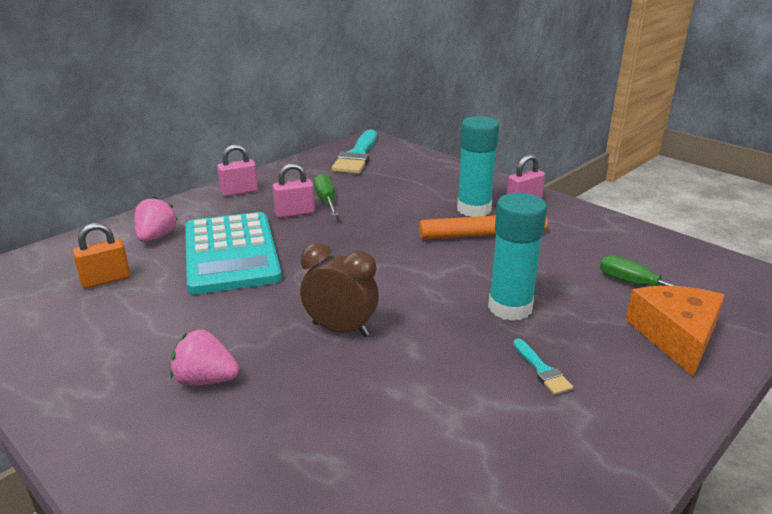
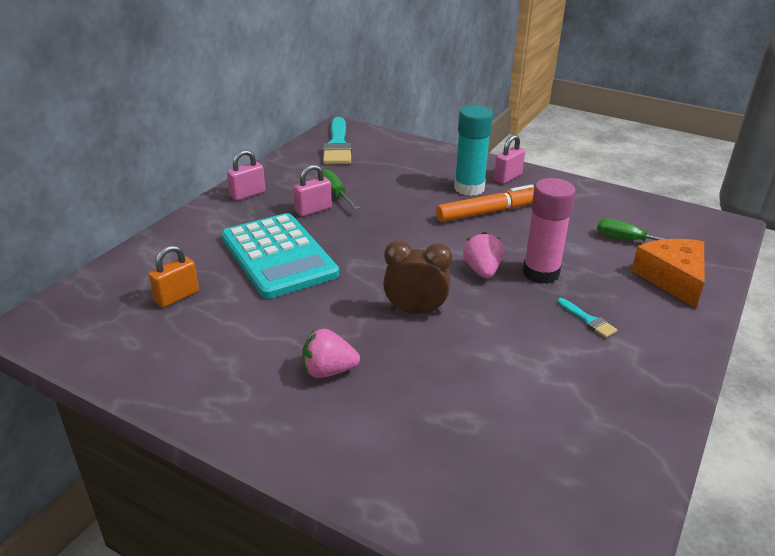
camera: 15 degrees left, 5 degrees up
(156, 237) = (197, 249): pink strawberry -> pink strawberry (482, 271)
(510, 308) = (540, 273): turquoise glue stick -> pink glue stick

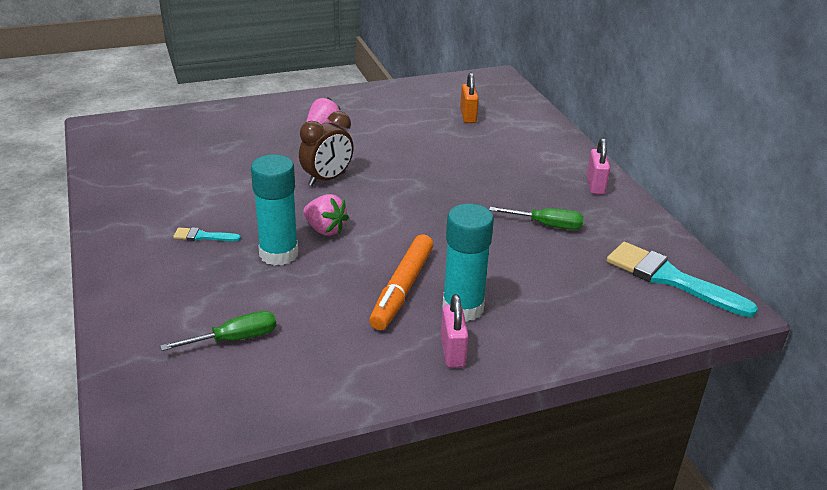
camera: 130 degrees right, 0 degrees up
(278, 256) = (471, 161): turquoise calculator -> none
(313, 210) = (527, 202): pink padlock -> none
(540, 273) = (279, 254): pink glue stick -> turquoise glue stick
(672, 279) = (158, 316): orange cheese -> none

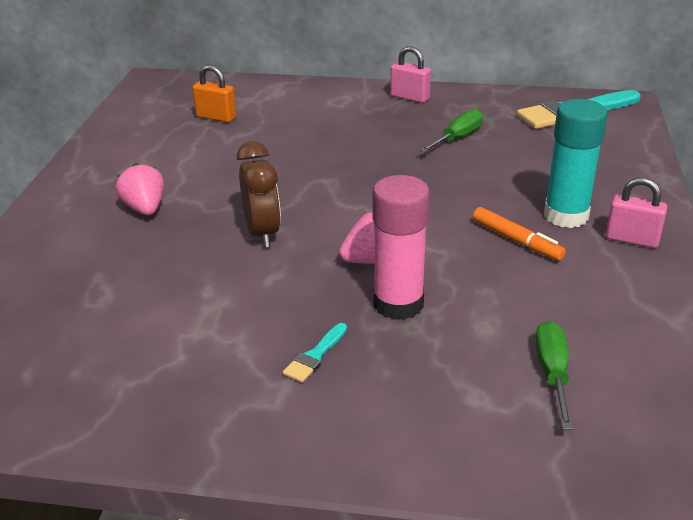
camera: 60 degrees left, 0 degrees up
(279, 254) = (398, 304): turquoise glue stick -> pink glue stick
(402, 289) = (516, 240): orange marker -> orange marker, size x0.66

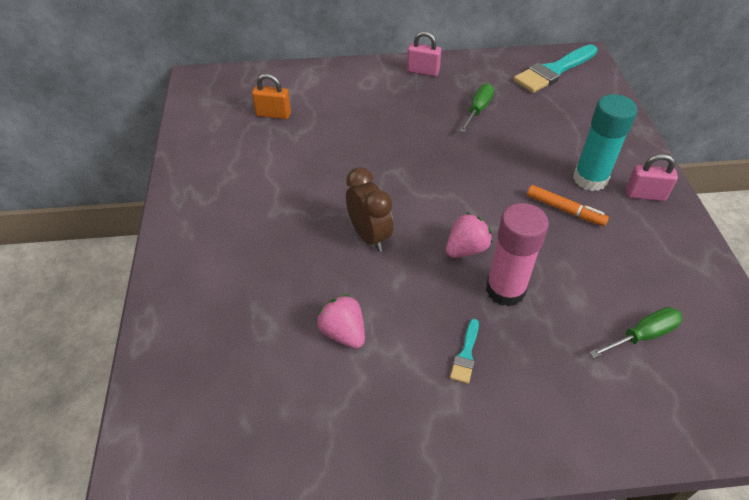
camera: 15 degrees left, 15 degrees up
(145, 209) = (260, 226): pink strawberry -> pink strawberry (343, 333)
(552, 374) = (642, 336): green screwdriver -> green screwdriver turned 75 degrees clockwise

